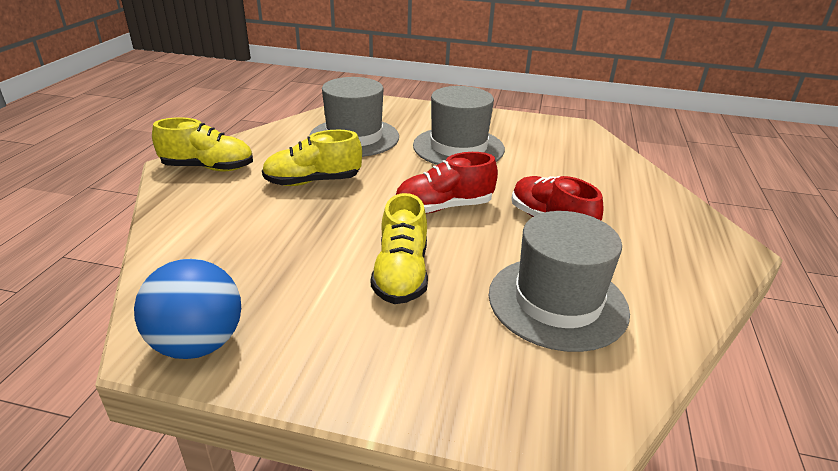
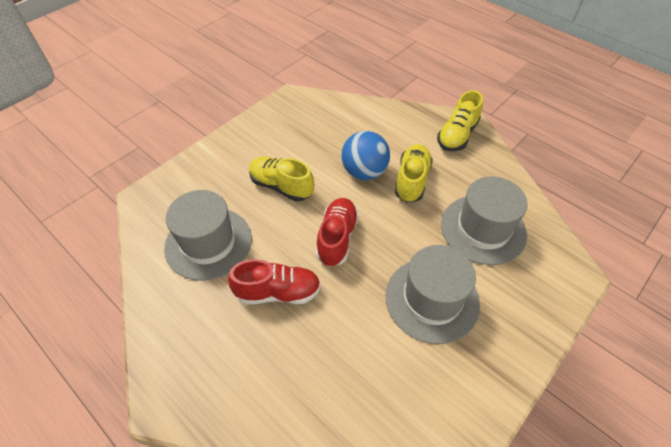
camera: 120 degrees right, 20 degrees up
(198, 344) = (284, 108): blue ball -> blue ball (364, 172)

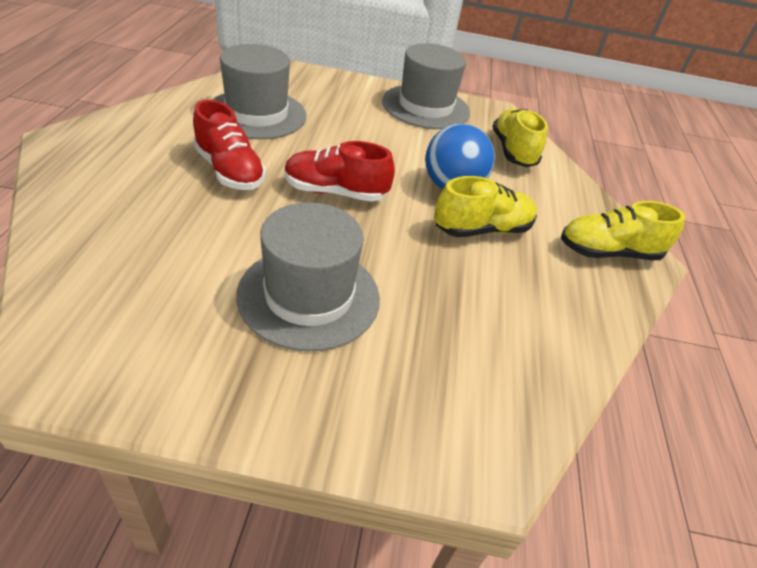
camera: 50 degrees right, 10 degrees down
(281, 186) = (369, 136): yellow shoe -> yellow shoe (513, 151)
(337, 238) = (335, 192): red shoe -> red shoe turned 150 degrees counterclockwise
(483, 229) = (472, 320): grey hat -> grey hat (425, 107)

